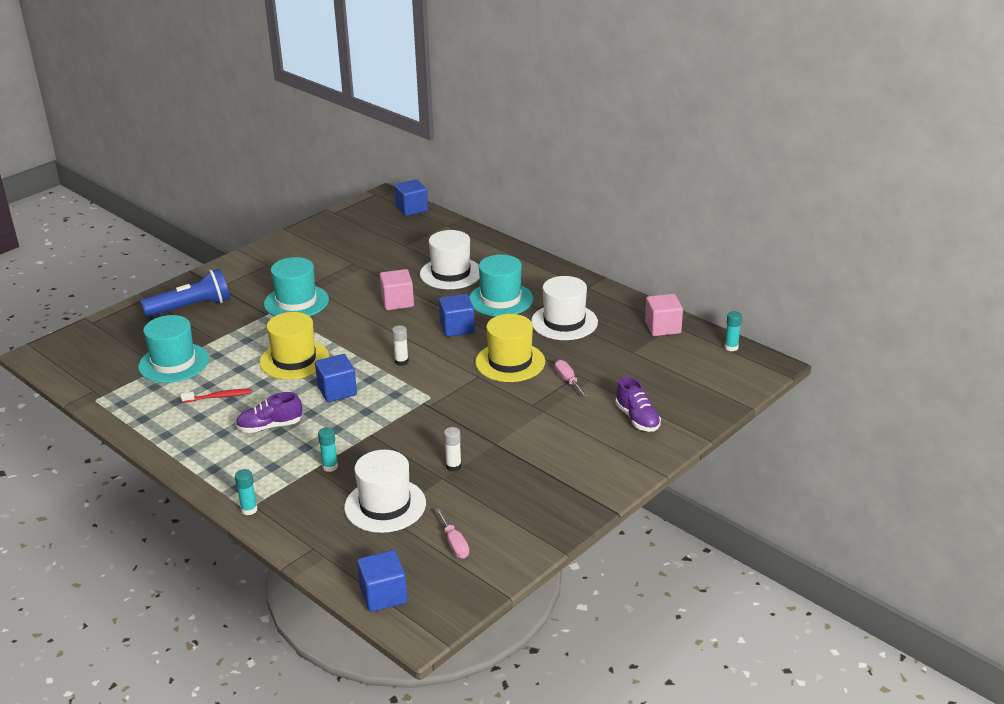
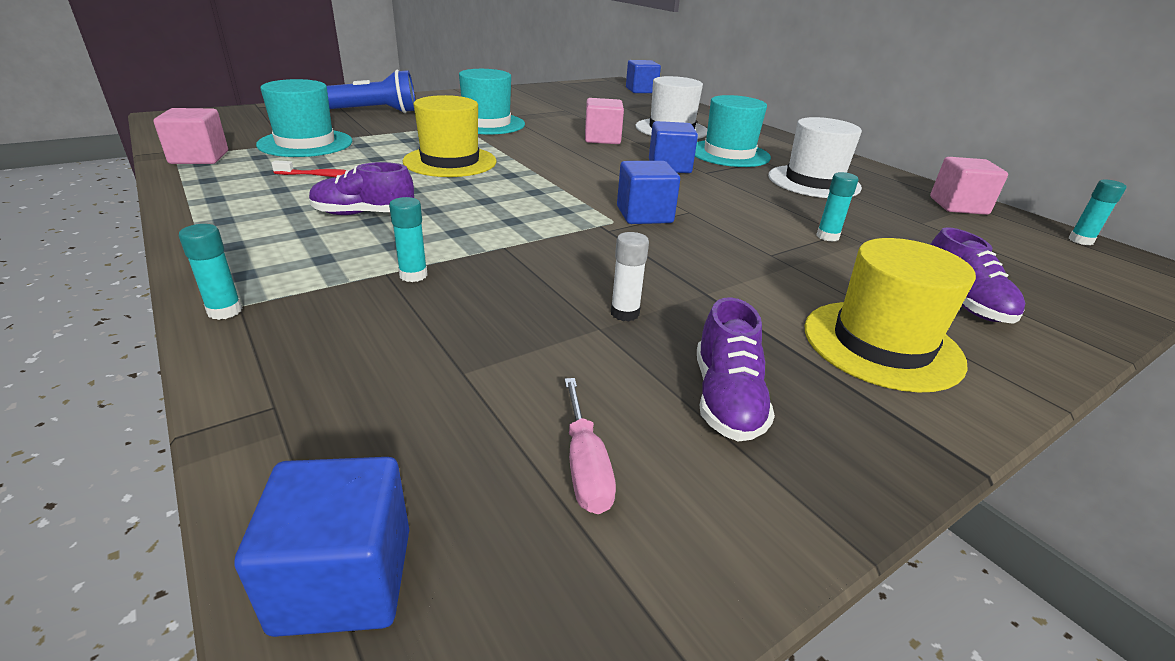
camera: 10 degrees right, 0 degrees up
(114, 398) = (199, 158): none -> pink cube
(337, 391) = (484, 195): blue cube -> blue cube (644, 215)
(385, 505) = (471, 353): white hat -> none
(401, 362) = (586, 183): white glue stick -> none
(509, 503) = (726, 399): none -> purple shoe
(510, 362) = (738, 205): yellow hat -> yellow hat (882, 344)
(568, 380) = (827, 236): pink screwdriver -> turquoise glue stick

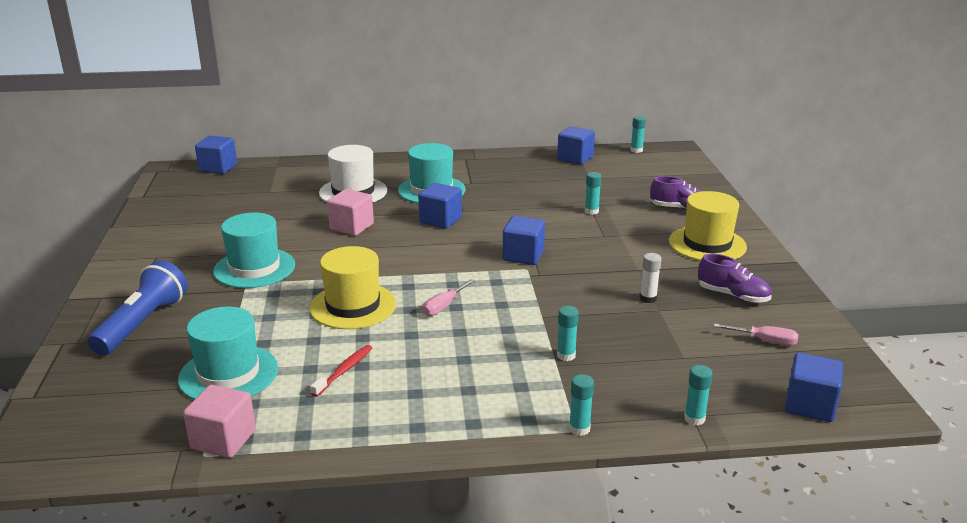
camera: 60 degrees left, 5 degrees down
(263, 410) = (694, 418): none -> turquoise glue stick
(363, 214) = (447, 362): purple shoe -> none
(482, 195) = (444, 306): none -> pink screwdriver
(813, 182) = (508, 182): white hat -> none
(958, 206) = (575, 158): pink cube -> blue cube

